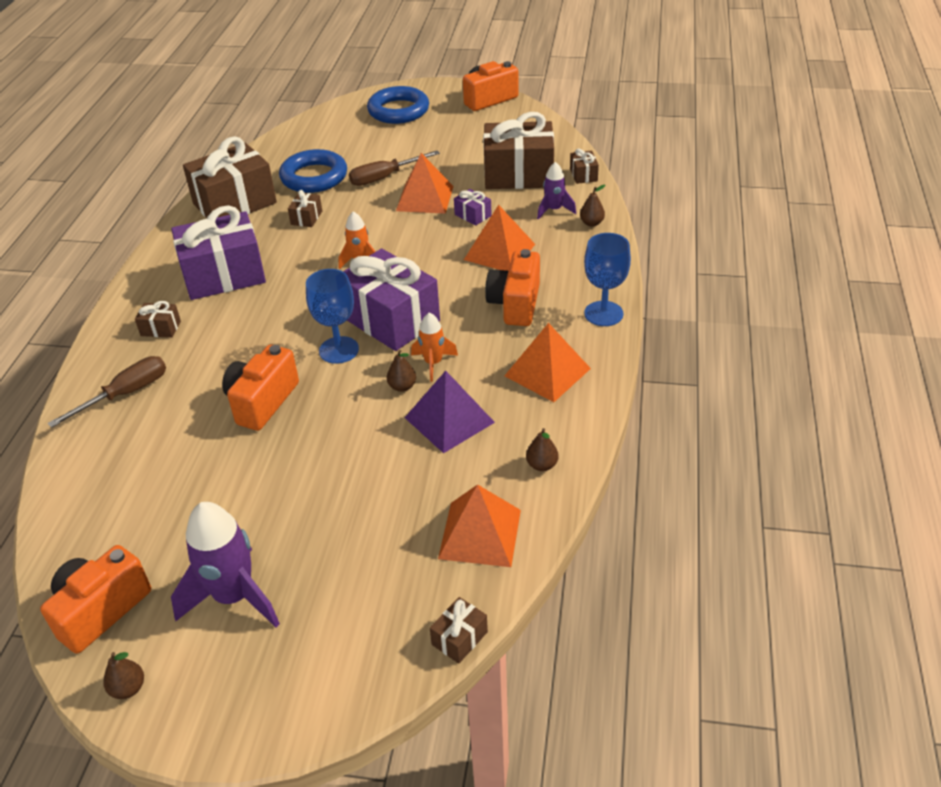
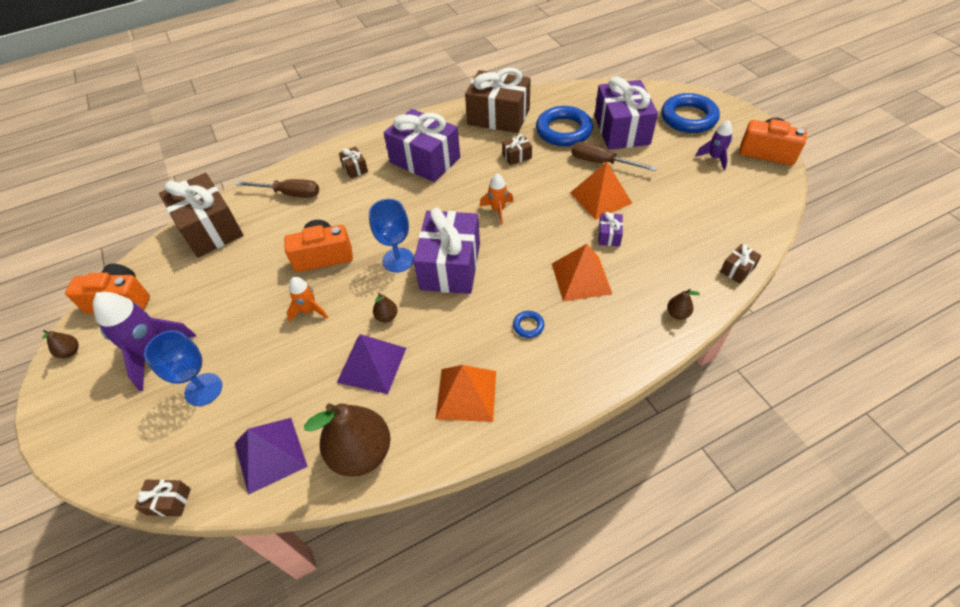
camera: 55 degrees right, 10 degrees up
(361, 148) = (621, 130): none -> purple gift
(433, 363) = (423, 318): orange rocket -> orange rocket (309, 310)
(480, 534) = (270, 454): orange pyramid -> purple pyramid
(515, 304) = (528, 326): orange camera -> blue ring
(518, 175) = (689, 230): brown gift -> brown gift (210, 229)
(542, 465) = (361, 452): brown pear -> brown pear, size x2.36
(554, 210) = (668, 279): purple rocket -> purple rocket (714, 158)
(603, 313) = (567, 391): blue goblet -> blue goblet (203, 389)

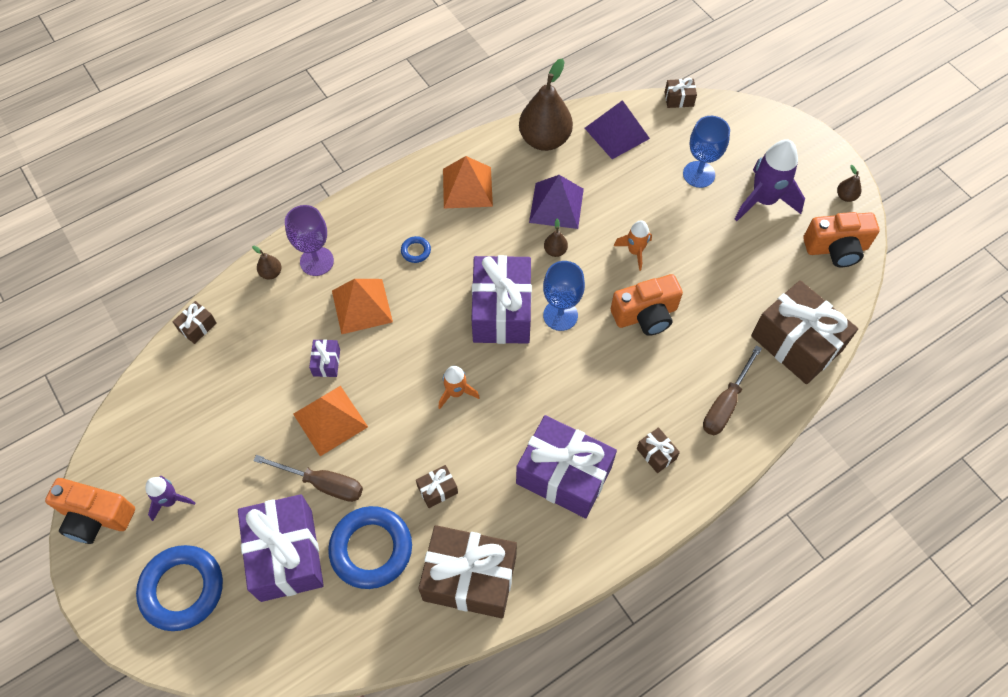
camera: 170 degrees right, 10 degrees up
(289, 193) = (725, 404): brown screwdriver -> brown screwdriver turned 60 degrees counterclockwise
(631, 322) = (317, 261): none -> purple goblet

